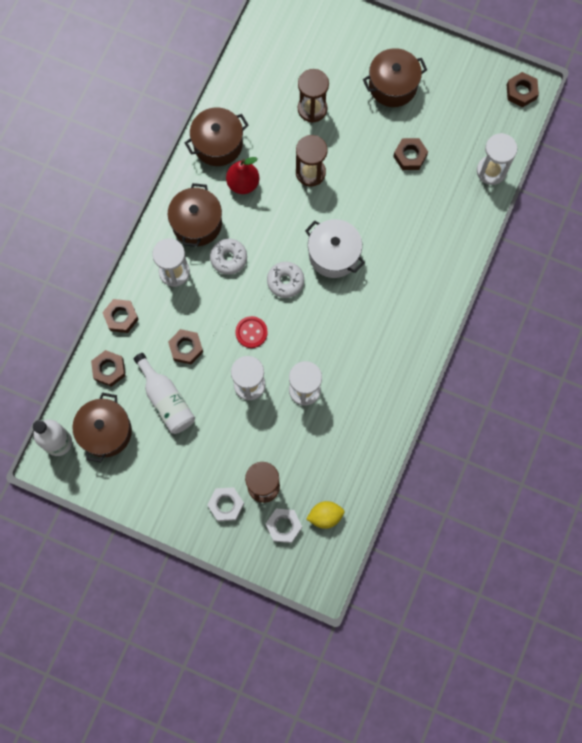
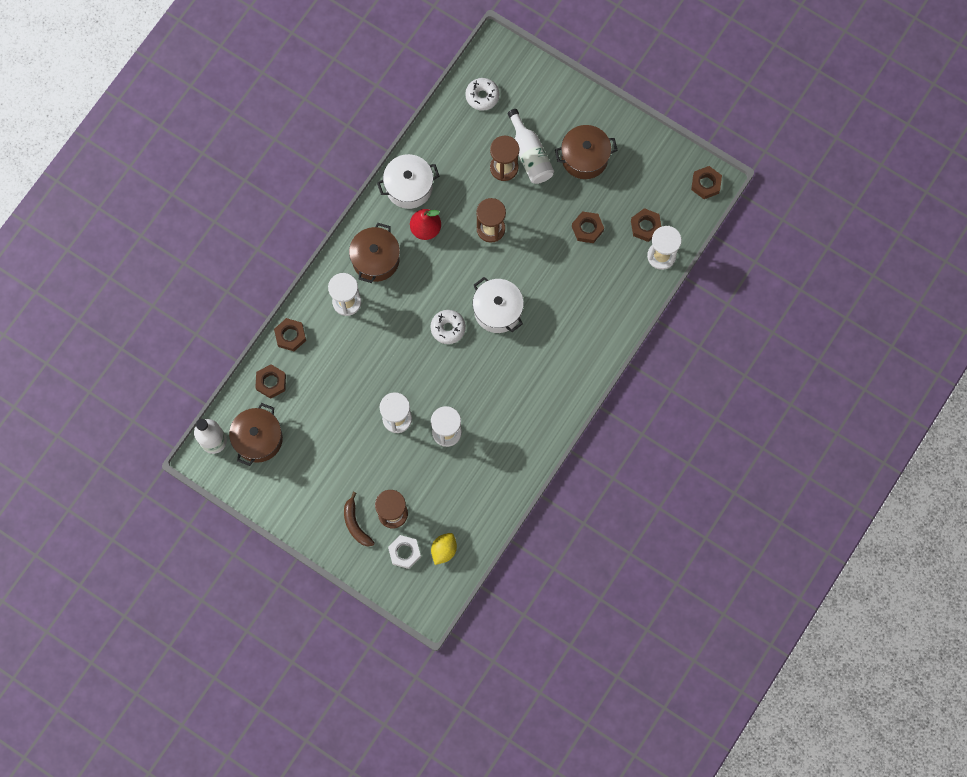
camera: 10 degrees right, 0 degrees up
(166, 400) = (318, 419): white bottle -> white bottle (530, 154)
(186, 348) = (345, 374): brown nut -> brown nut (645, 226)
(218, 144) = (409, 187): brown pot -> white pot
(226, 505) = (355, 524): white nut -> brown banana
(228, 258) = (399, 297): white donut -> white donut (482, 96)
(251, 332) = (407, 370): red button -> none
(325, 516) = (444, 550): yellow lemon -> yellow lemon turned 60 degrees counterclockwise

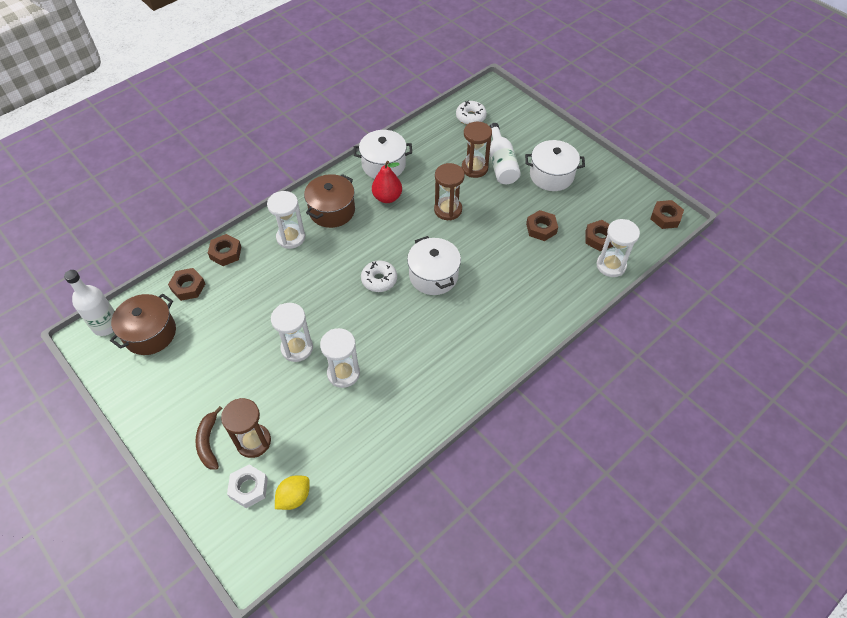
camera: 15 degrees right, 20 degrees down
(584, 158) = (551, 175): brown pot -> white pot

